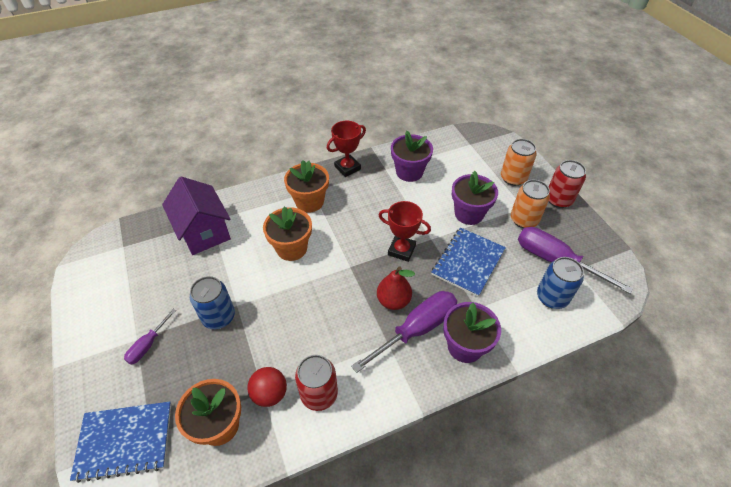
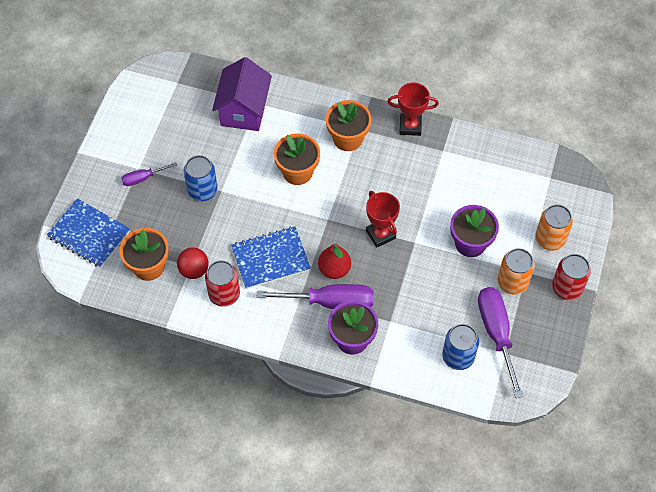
camera: 40 degrees right, 10 degrees up
(409, 172) = (461, 168): purple flower pot -> none
(468, 262) = (423, 282): blue notebook -> blue notebook (271, 258)

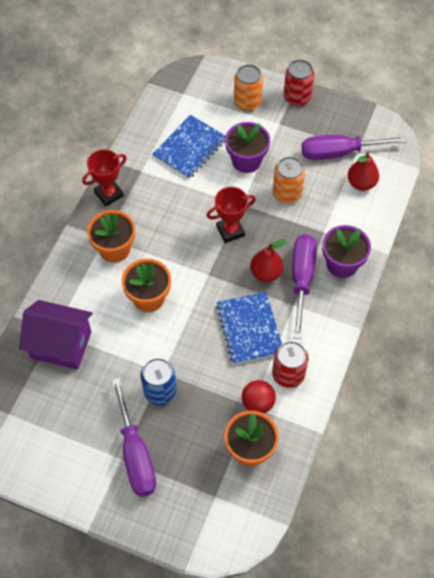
camera: 85 degrees left, 0 degrees up
(89, 234) = (203, 514): blue notebook -> blue notebook (190, 148)
(143, 178) = (135, 454): purple screwdriver -> purple screwdriver, size x1.93
(410, 126) = (109, 194): red trophy -> red trophy turned 45 degrees clockwise
(458, 357) = (361, 183): blue can -> red pear
(512, 282) = (289, 135): orange can -> orange can (287, 193)

